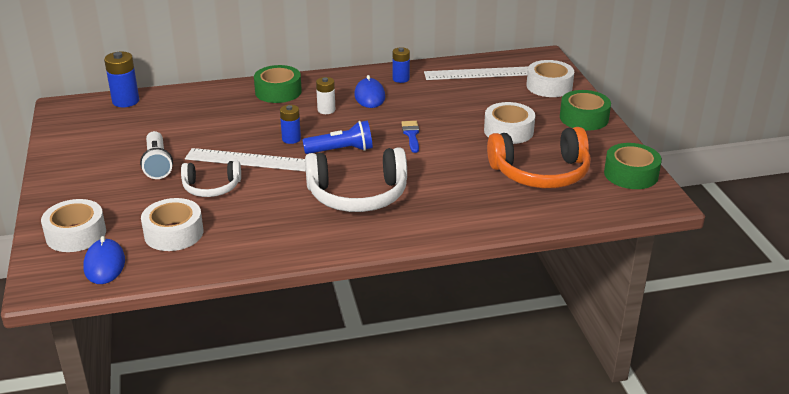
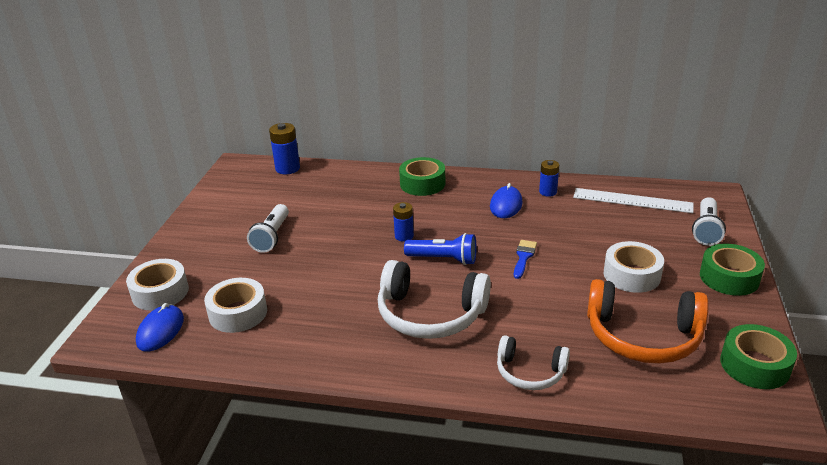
camera: 25 degrees right, 0 degrees up
(211, 188) = (301, 272): white headphones -> white headphones (530, 372)
(247, 160) = (351, 250): white ruler -> none
(326, 110) = (455, 212): white battery -> none
(549, 86) = (706, 230): white tape -> white flashlight

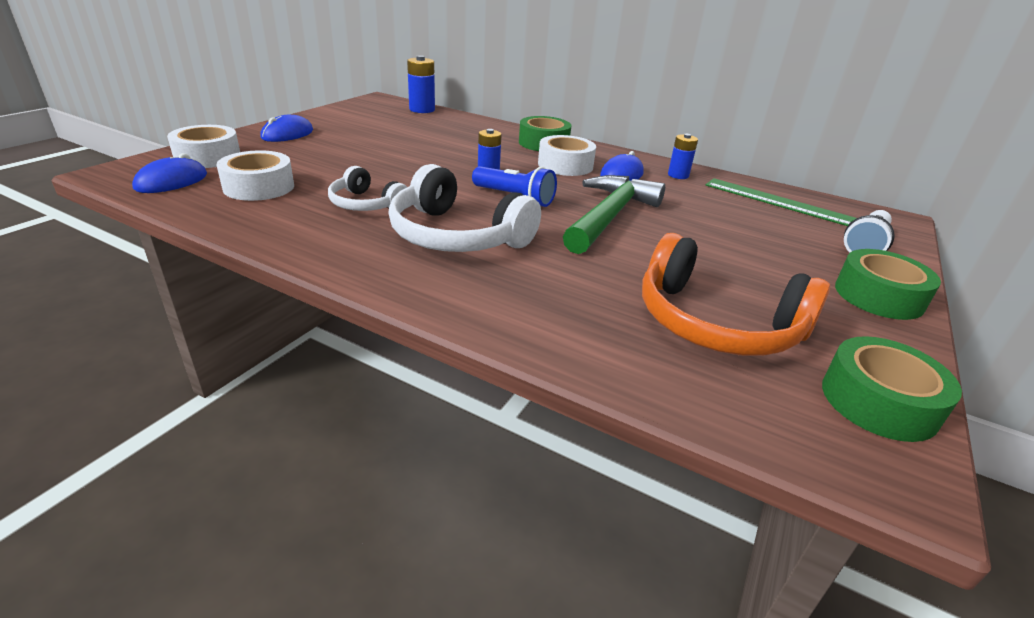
camera: 15 degrees right, 0 degrees up
(199, 240) = (287, 134): none -> blue mouse
(272, 237) = (356, 146): white flashlight -> none
(524, 257) = (609, 216): blue brush -> green hammer
(530, 372) = (531, 318): white headphones -> white headphones (366, 204)
(632, 201) = (778, 202): white ruler -> green ruler
(632, 275) = (737, 262): white tape -> white tape (565, 165)

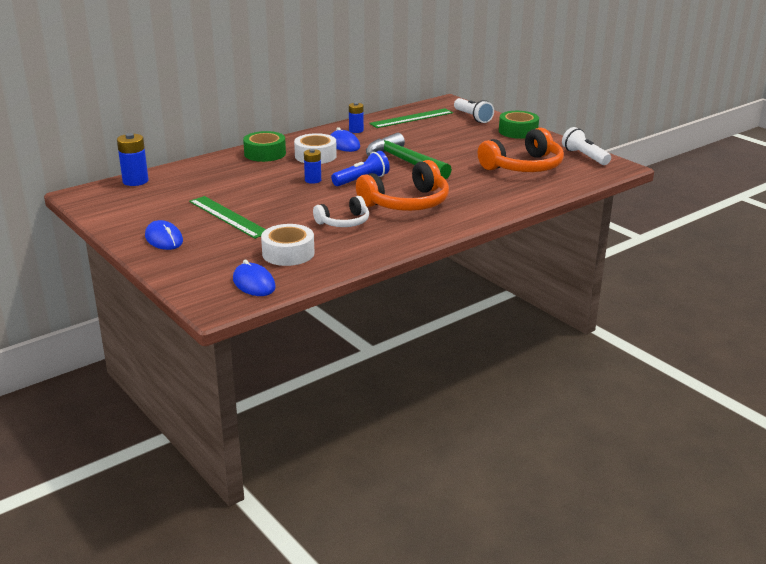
camera: 65 degrees left, 5 degrees down
(208, 157) = (203, 271): white tape -> none
(354, 150) = (228, 217): none -> green ruler
(456, 236) = (407, 203): white headphones -> orange headphones
(878, 401) = (584, 156): green tape -> white flashlight

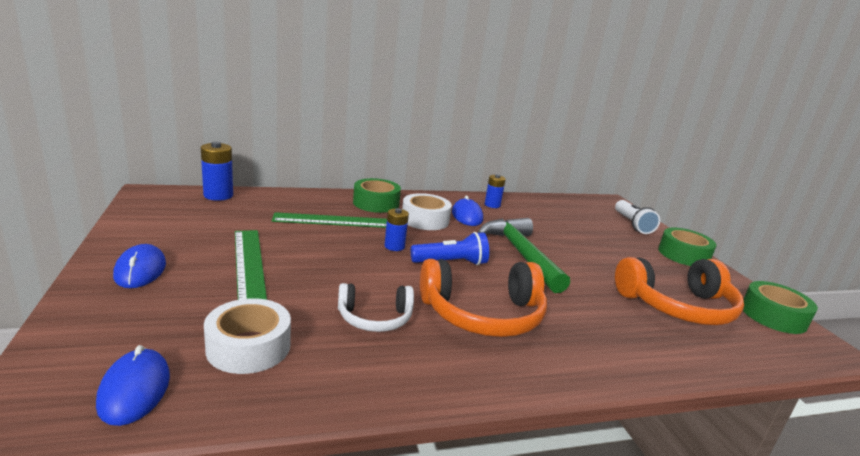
camera: 20 degrees right, 5 degrees down
(412, 118) = (561, 208): green ruler -> green ruler (336, 221)
(584, 156) = (773, 316): white flashlight -> green tape

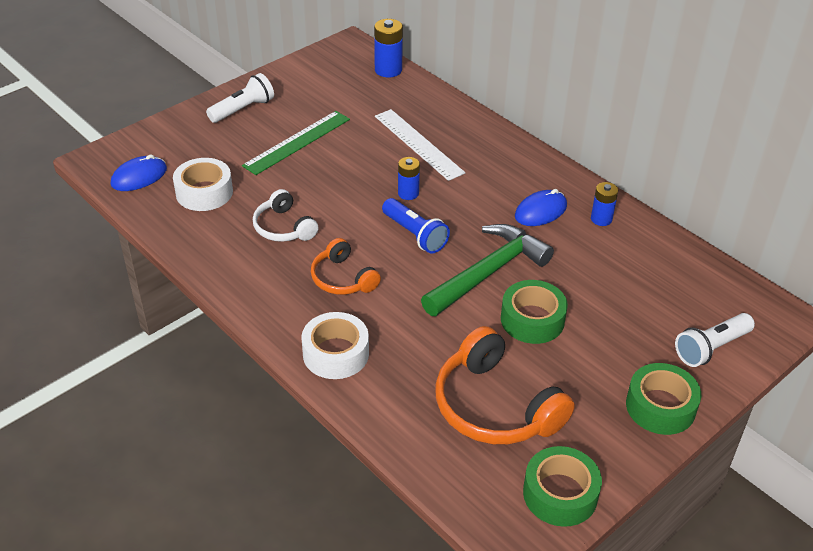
camera: 65 degrees right, 20 degrees up
(140, 270) = (243, 109): blue mouse -> white flashlight
(336, 221) = (418, 144): green ruler -> white ruler
(376, 203) = (490, 147): green tape -> green tape (532, 320)
(425, 220) = (491, 189): white tape -> white tape (336, 353)
(483, 314) = (342, 279): orange headphones -> orange headphones, size x0.58

